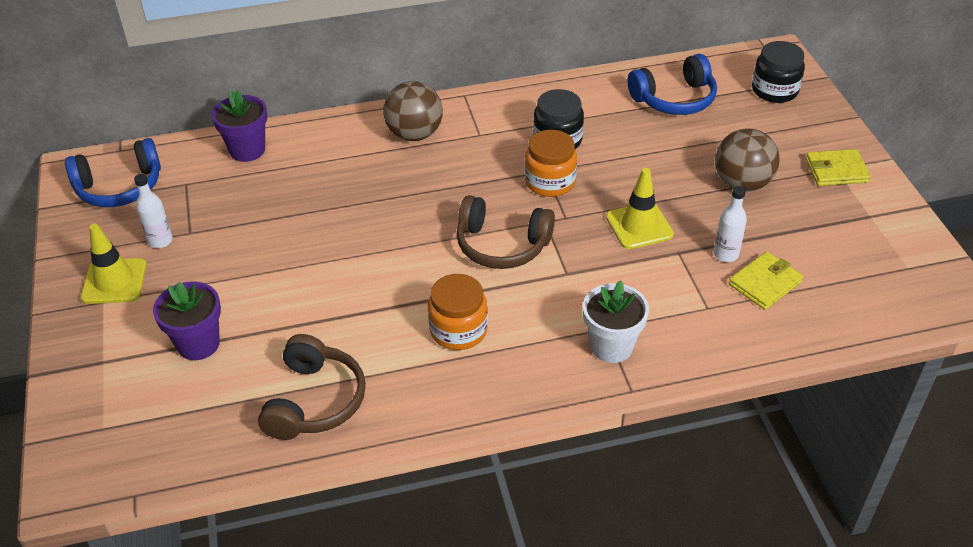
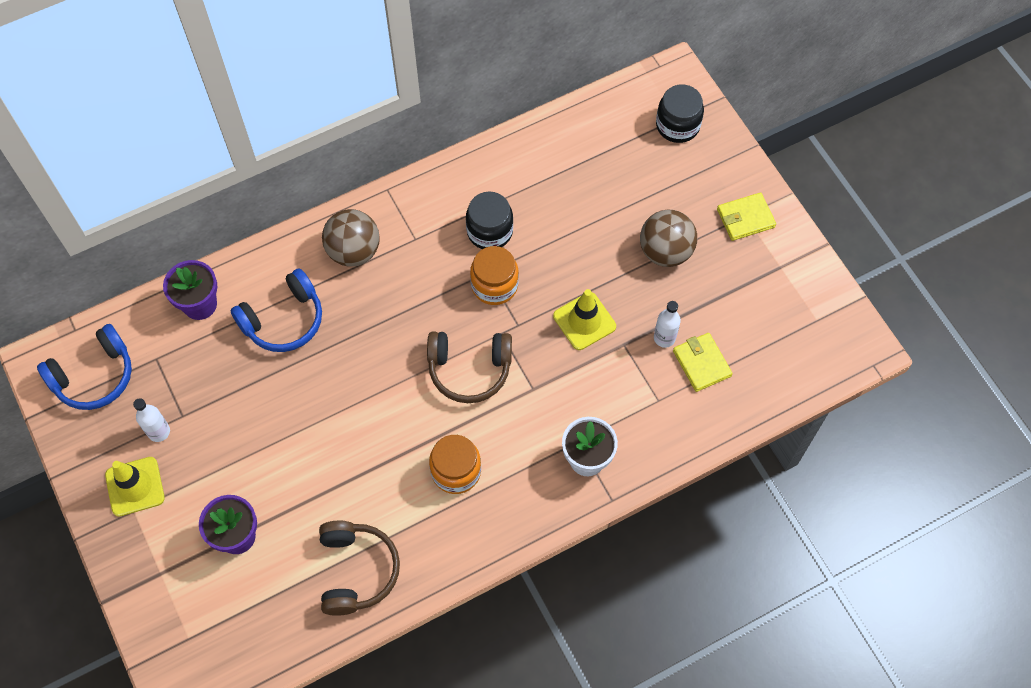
camera: 15 degrees left, 20 degrees up
(674, 99) = (587, 155): blue headphones -> blue headphones (283, 320)
(765, 283) = (701, 363): yellow wallet -> yellow wallet turned 60 degrees counterclockwise

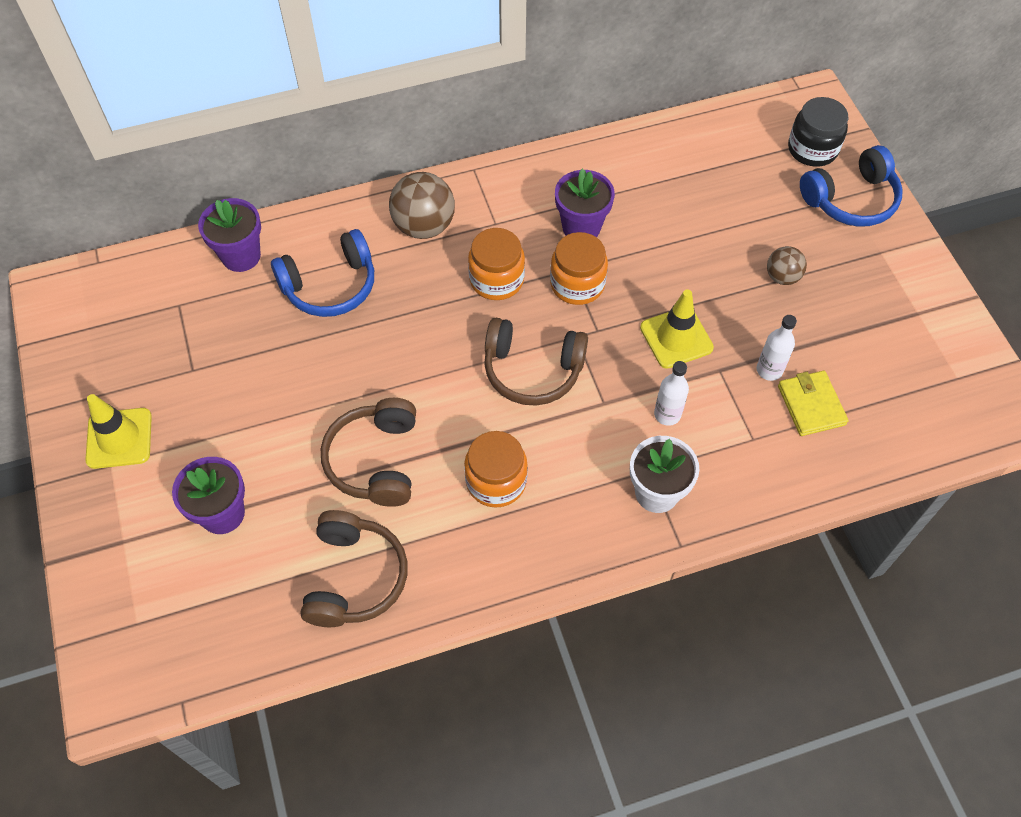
camera: 10 degrees right, 5 degrees down
(94, 376) = (105, 312): blue headphones -> blue headphones (851, 199)
(159, 432) = (162, 383): white bottle -> white bottle (667, 414)
(354, 470) = (375, 460): none -> brown headphones
(425, 292) = (496, 280): none -> orange jar
(489, 231) = (581, 227): black jar -> purple flower pot
(665, 251) = (782, 277): brown ball -> brown ball, size x0.58
(745, 218) = (881, 255): yellow wallet -> none

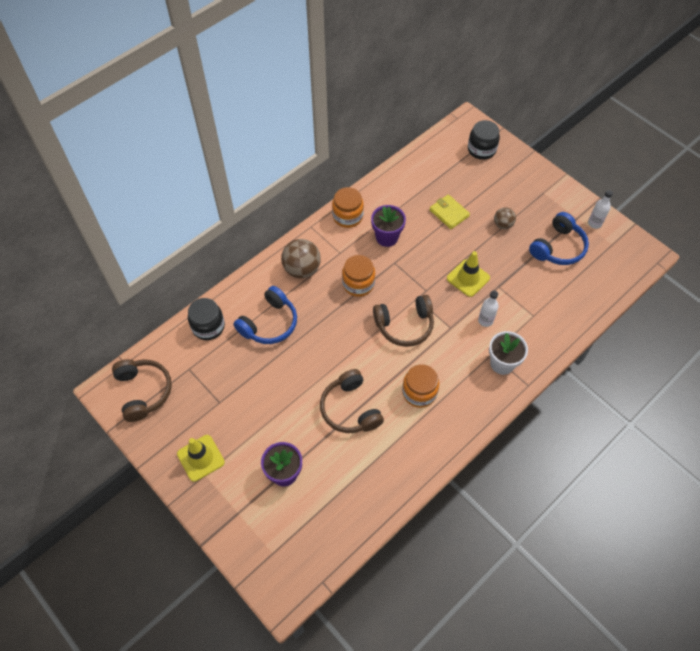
camera: 25 degrees left, 0 degrees up
(241, 256) = (208, 326): purple flower pot -> black jar
(354, 577) = (375, 475): brown headphones -> brown headphones (143, 391)
(577, 284) = (402, 269): orange jar -> orange jar (347, 216)
(769, 370) = (522, 276): white bottle -> white bottle (594, 223)
(811, 405) = (552, 286): yellow wallet -> yellow wallet (449, 213)
(851, 199) = (514, 170): blue headphones -> blue headphones (558, 247)

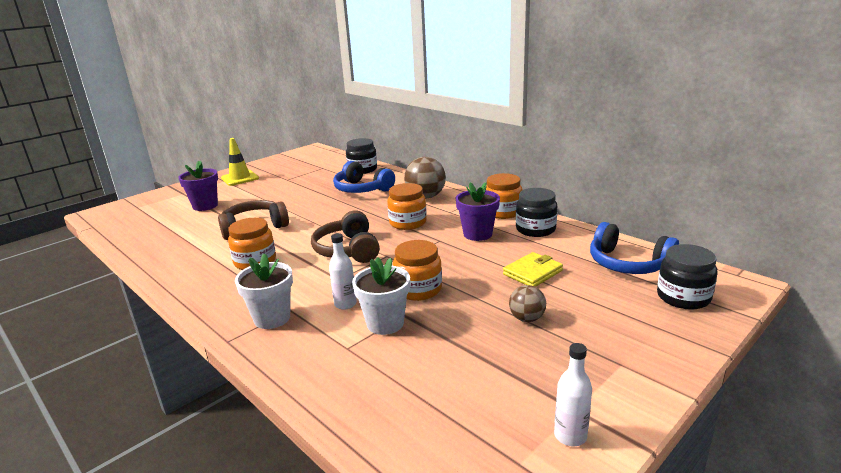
camera: 90 degrees right, 35 degrees down
(143, 391) = (307, 158): brown headphones -> none
(383, 201) = (535, 229): none -> black jar
(468, 278) = (418, 289): yellow traffic cone -> orange jar
(508, 296) = (385, 323): none -> white flower pot
(558, 247) = (492, 379): blue headphones -> blue headphones (628, 264)

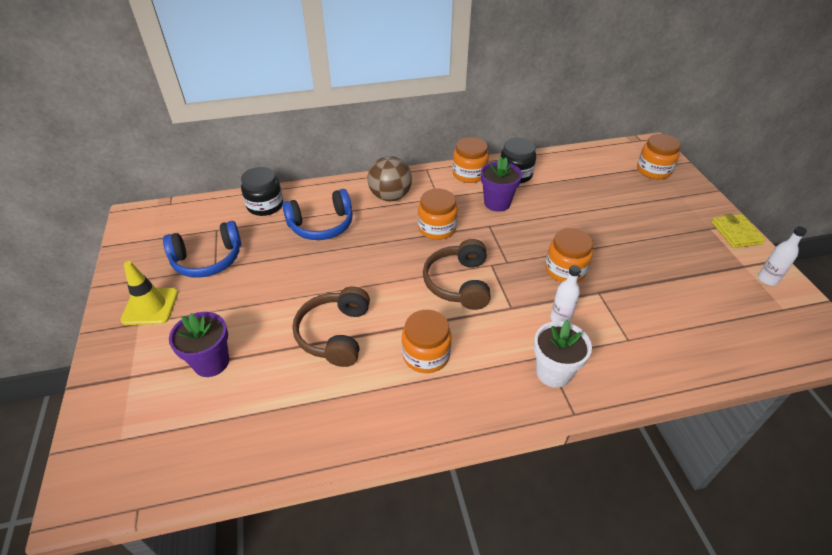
camera: 60 degrees left, 20 degrees up
(348, 250) = (459, 283): brown headphones -> brown headphones turned 75 degrees clockwise
(385, 323) = (605, 307): white flower pot -> none
(527, 318) = (640, 238): brown ball -> none
(532, 272) = (581, 207): yellow wallet -> yellow wallet (736, 233)
(628, 264) = (599, 166): blue headphones -> blue headphones (208, 259)
(683, 297) = (653, 170): black jar -> orange jar

